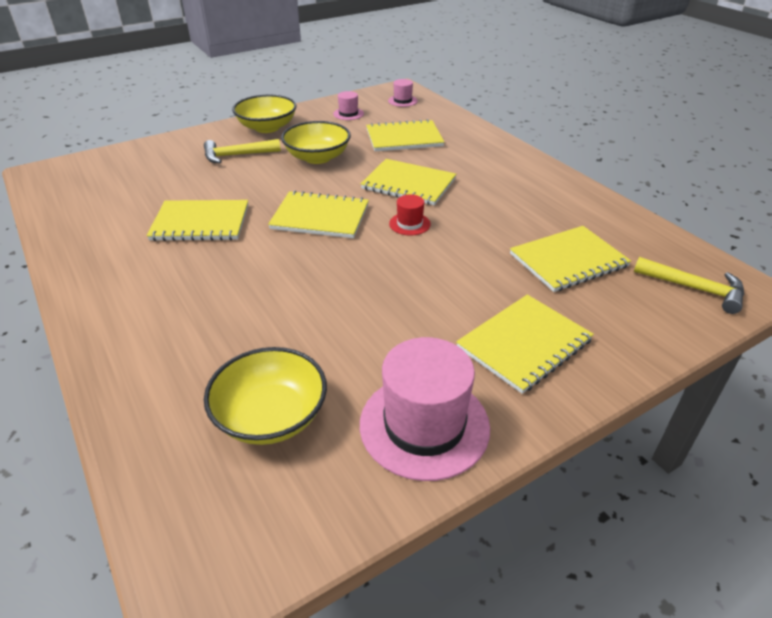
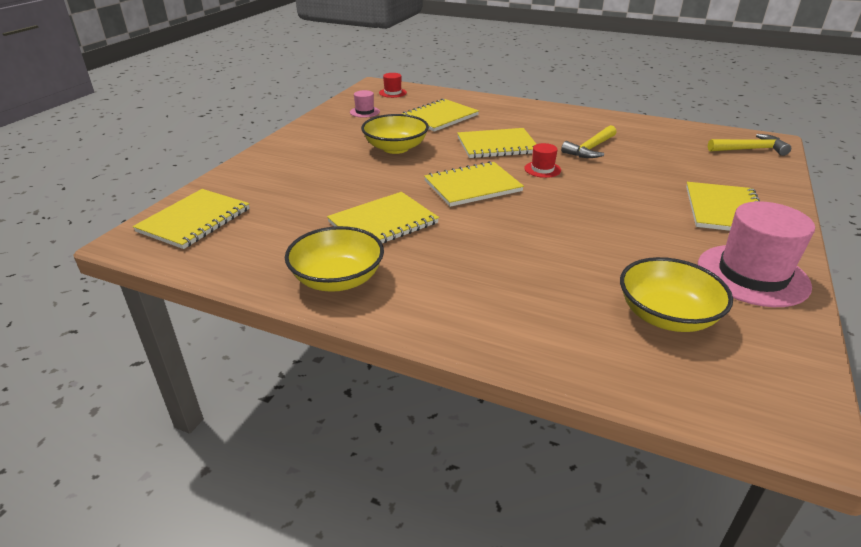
camera: 35 degrees left, 5 degrees down
(237, 155) = (322, 166): yellow hammer -> yellow hammer (590, 149)
(267, 127) = (311, 139): yellow bowl -> yellow bowl (337, 279)
(402, 101) = (392, 93): pink hat -> red hat
(568, 260) = (669, 157): yellow notebook -> yellow notebook (194, 220)

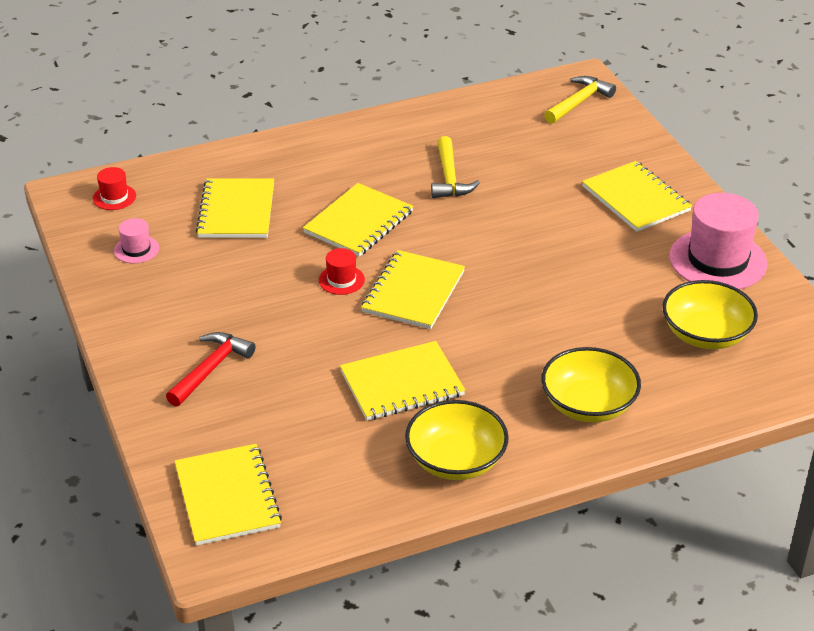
camera: 45 degrees left, 5 degrees up
(302, 166) = (211, 369): none -> red hammer
(383, 223) = (402, 383): yellow notebook -> yellow notebook turned 60 degrees clockwise
(395, 148) = (264, 285): yellow bowl -> yellow bowl (588, 405)
(542, 169) = (443, 232): red hat -> red hat (341, 280)

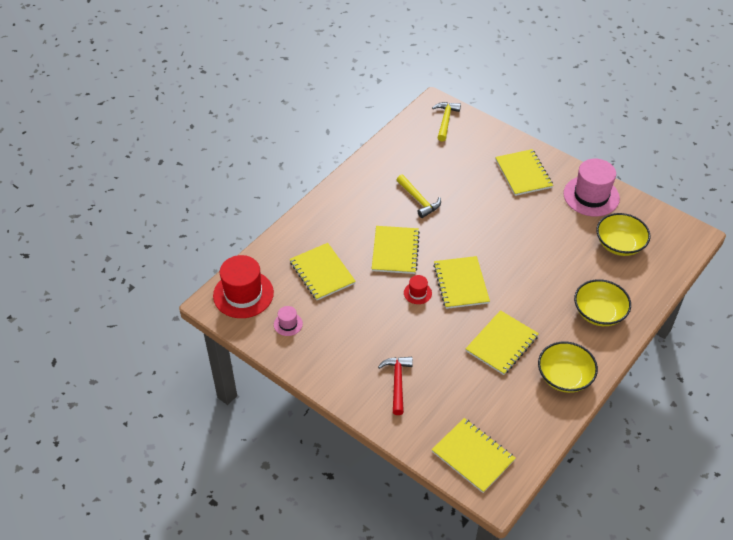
camera: 30 degrees left, 10 degrees up
(114, 197) = (243, 294): red hat -> red hat, size x2.13
(636, 199) = (523, 174): yellow notebook -> yellow notebook turned 45 degrees clockwise

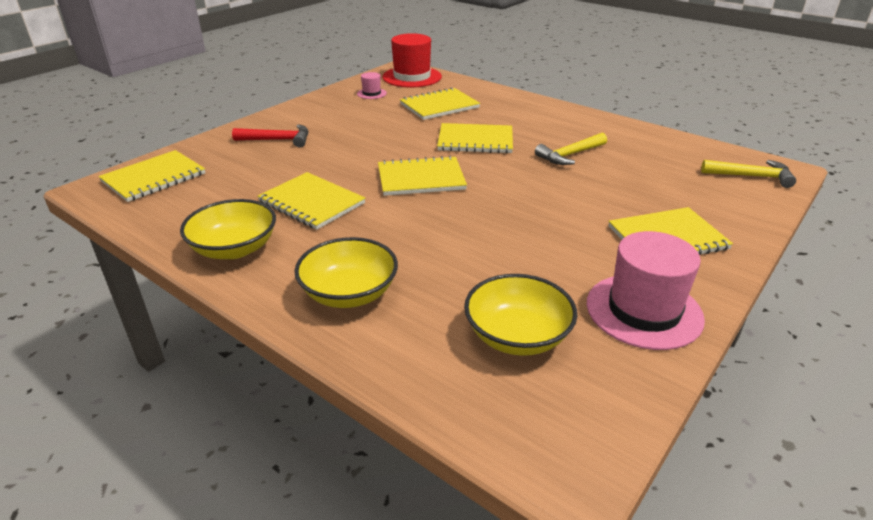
camera: 90 degrees right, 15 degrees down
(417, 293) = (407, 152): red hat -> none

